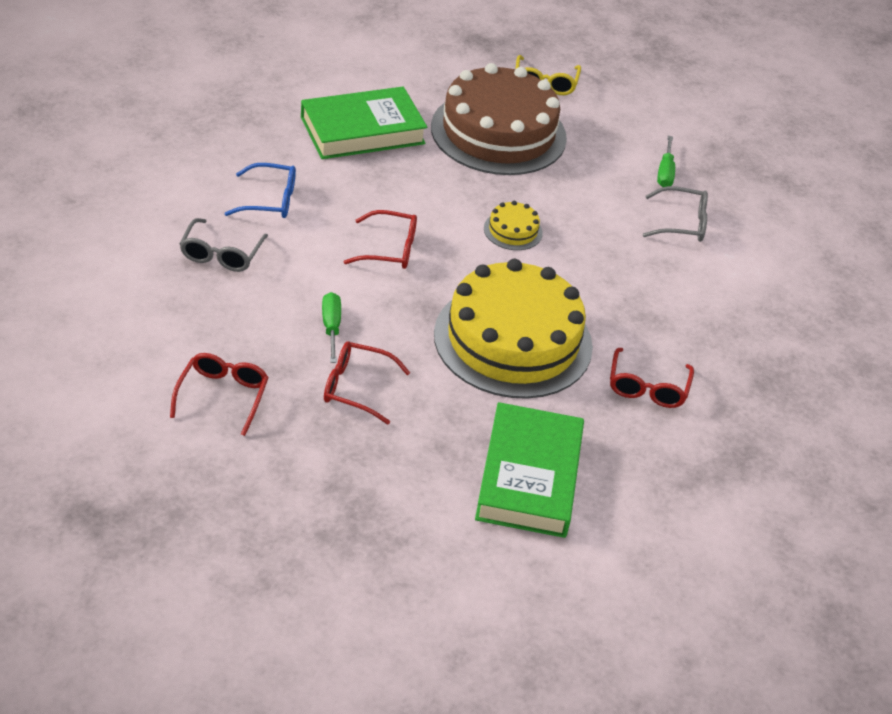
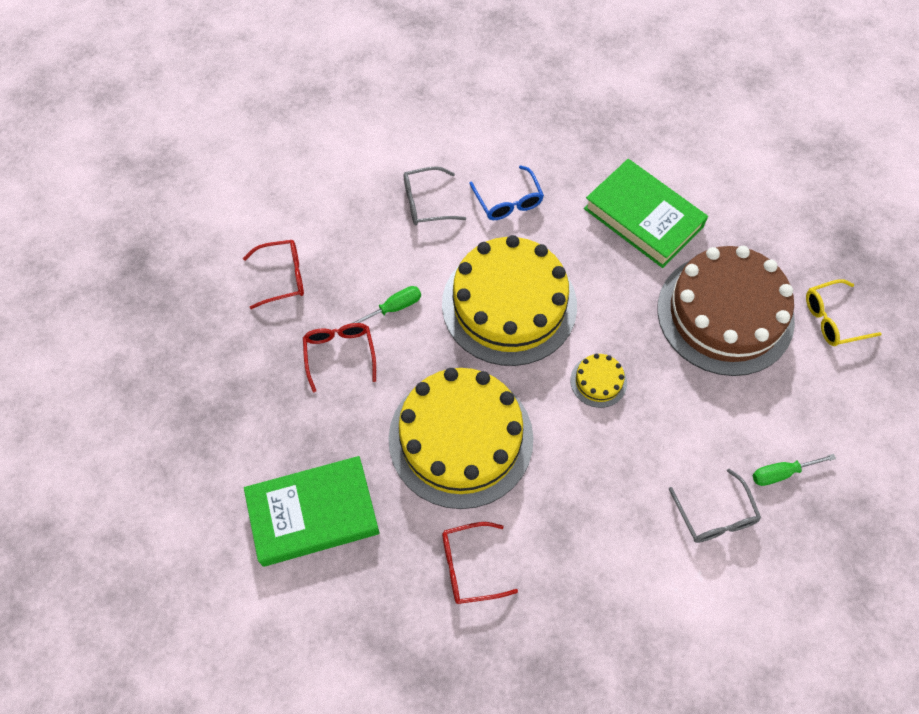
camera: 70 degrees right, 20 degrees up
(390, 249) = (509, 304): red glasses -> yellow cake

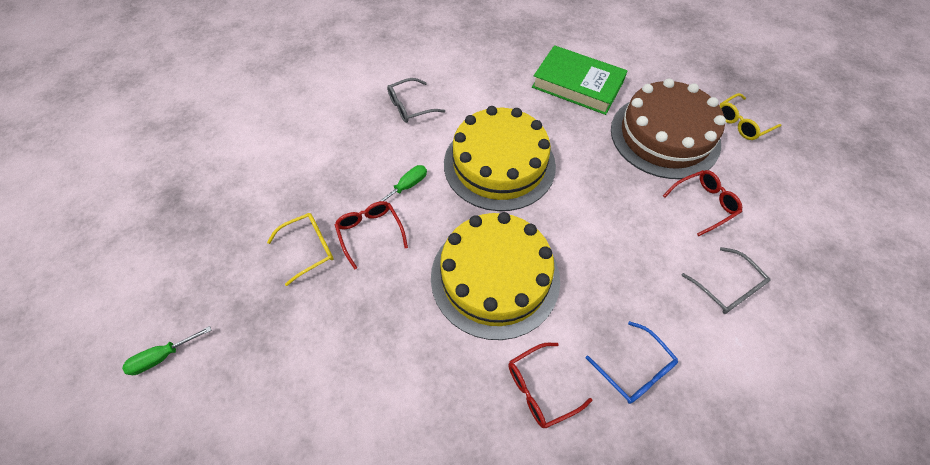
camera: 15 degrees left, 5 degrees down
(270, 357) = (309, 249): none -> yellow glasses
(282, 277) = (305, 183): red glasses -> red glasses (703, 204)
(313, 514) = (381, 378): green book -> none
(508, 201) = (473, 93): blue glasses -> blue glasses (635, 369)
(598, 381) = (590, 205): yellow cake -> none
(781, 473) = (761, 241): green screwdriver -> green screwdriver (163, 356)

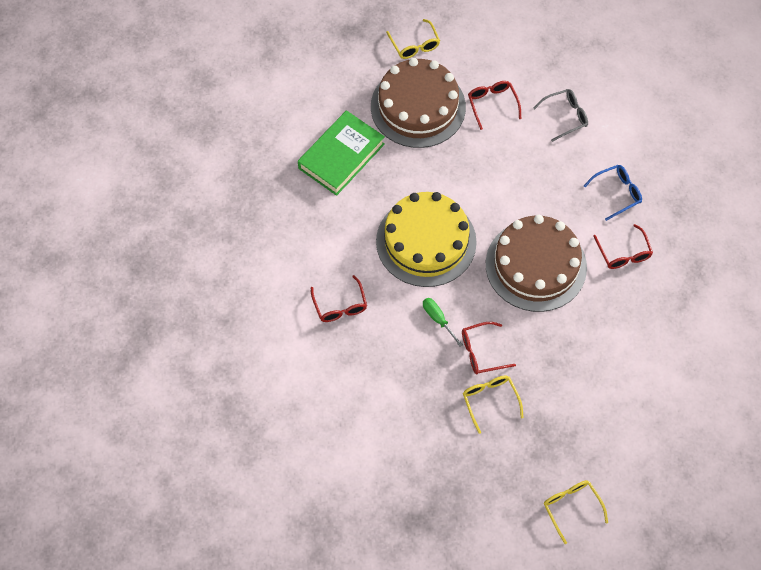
camera: 80 degrees left, 5 degrees up
(163, 356) = (571, 507): green screwdriver -> yellow glasses
(410, 106) = (340, 306): grey glasses -> red glasses
(495, 277) = (536, 265): yellow cake -> brown cake

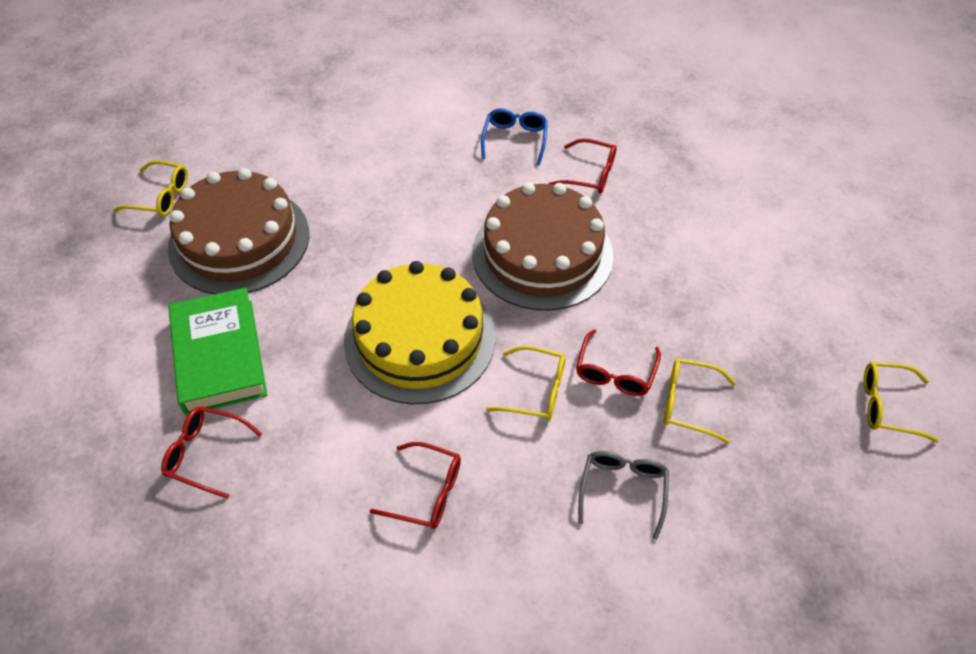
camera: 55 degrees left, 10 degrees down
(438, 319) = (536, 391): green screwdriver -> yellow glasses
(492, 104) = (309, 175): red glasses -> red glasses (205, 454)
(565, 116) = (387, 127): grey glasses -> grey glasses (623, 490)

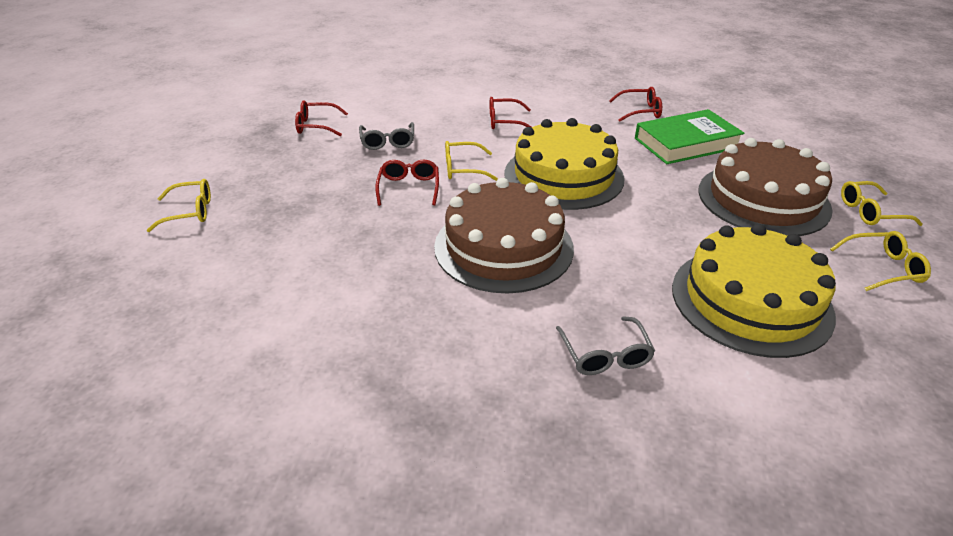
camera: 160 degrees right, 15 degrees down
(219, 356) = (686, 143): green book -> green book turned 75 degrees counterclockwise
(371, 148) = (750, 300): none -> yellow cake
(515, 139) = (605, 355): blue glasses -> grey glasses
(590, 174) = (492, 335): red glasses -> red glasses (316, 126)
(688, 403) = (350, 183): yellow glasses -> yellow glasses (883, 268)

